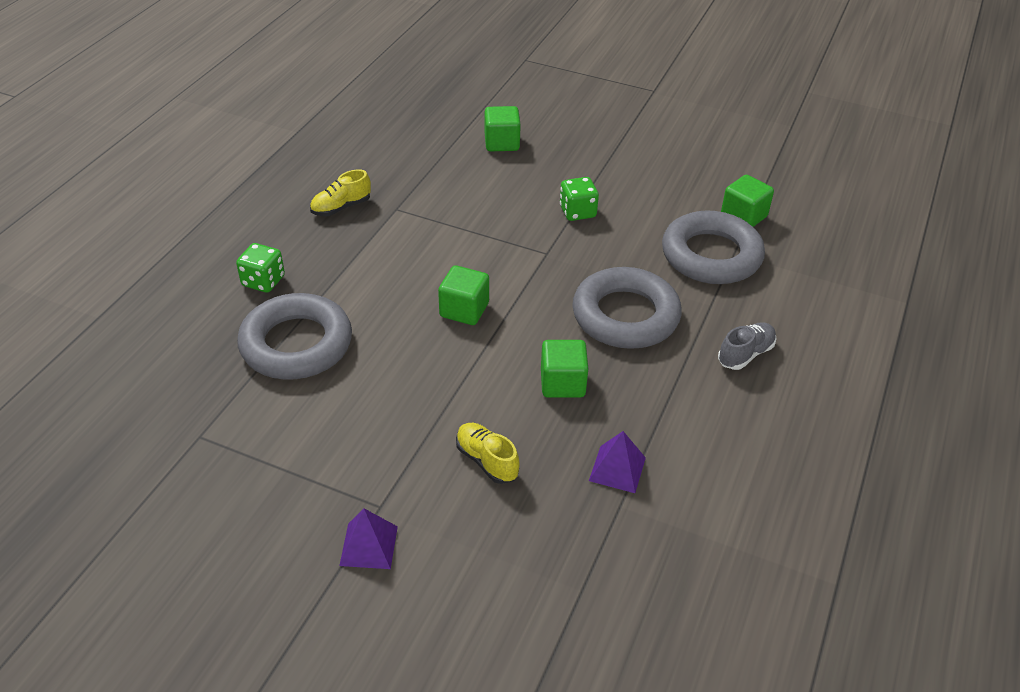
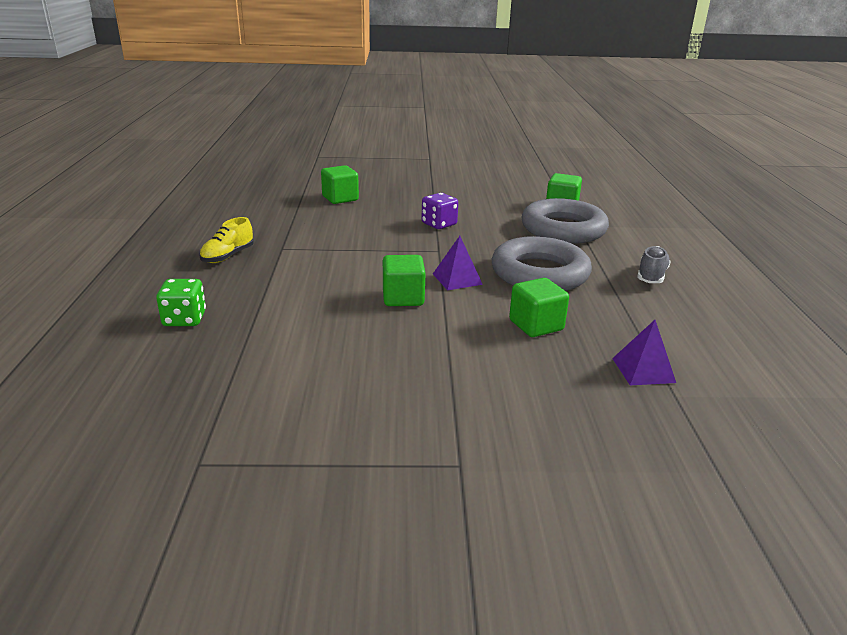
camera: 25 degrees left, 15 degrees down
(296, 344) = (257, 357): grey ring -> none
(369, 546) = (480, 505): purple pyramid -> purple pyramid (457, 279)
(487, 461) = (527, 396): yellow shoe -> none
(577, 212) = (439, 224): green dice -> purple dice

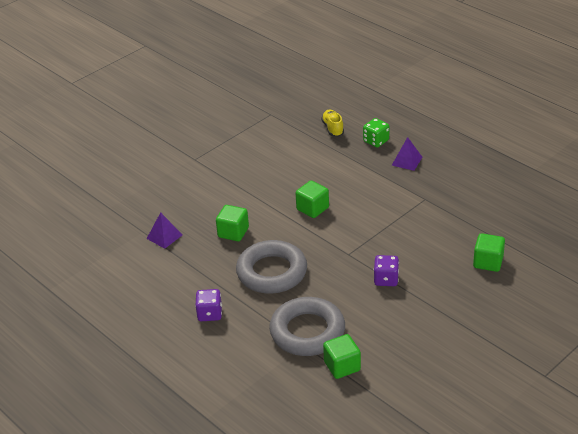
camera: 140 degrees right, 10 degrees up
(228, 256) = (435, 176): yellow shoe -> yellow shoe (333, 128)
(457, 279) = (307, 238): purple pyramid -> purple pyramid (407, 161)
(651, 276) = (210, 314): grey shoe -> purple dice

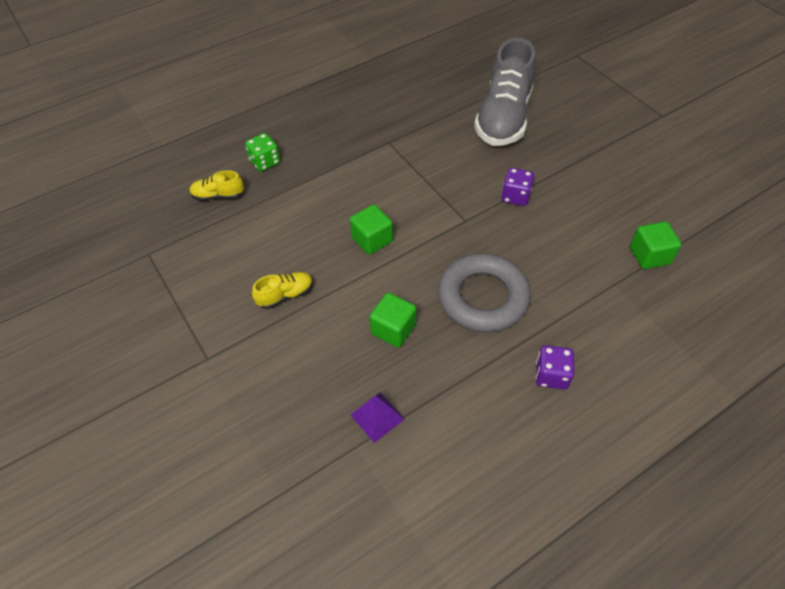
camera: 80 degrees left, 15 degrees up
(250, 179) = (285, 295): none -> yellow shoe
(307, 332) = (593, 278): grey ring -> none
(407, 161) = (315, 144): purple pyramid -> none
(488, 262) = (503, 118): green cube -> grey shoe

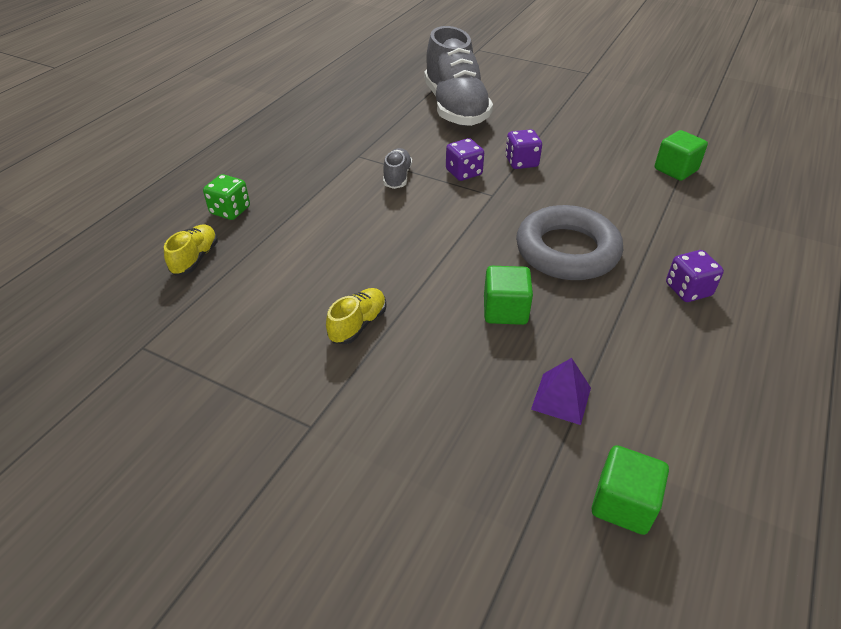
camera: 30 degrees left, 10 degrees down
(218, 196) = (195, 258): yellow shoe -> yellow shoe turned 135 degrees clockwise
(372, 240) = (412, 241): green cube -> green cube (623, 504)
(403, 175) = (397, 177): none -> grey shoe
(459, 189) = (464, 173): none -> purple dice

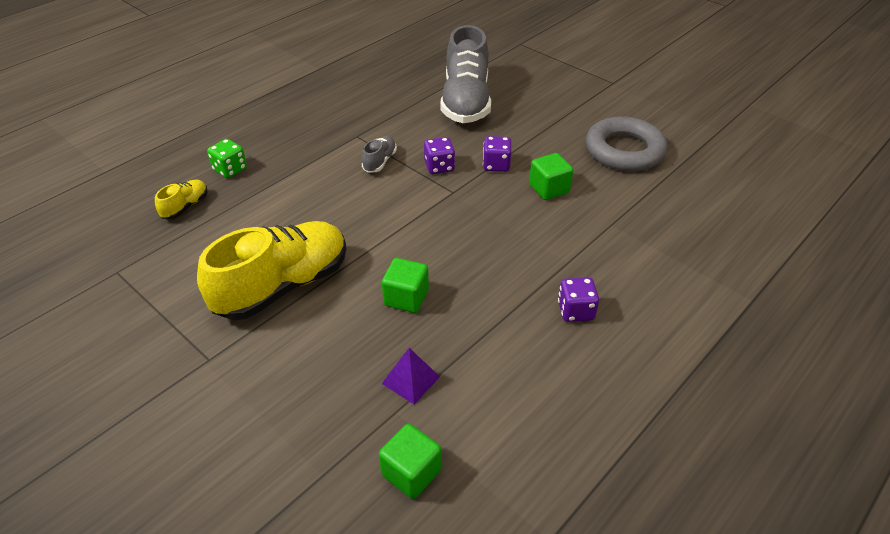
camera: 15 degrees right, 0 degrees up
(358, 324) = (283, 286): yellow shoe -> yellow shoe, size x2.30
(567, 251) = (489, 255): grey ring -> grey ring (624, 151)
(675, 170) = (636, 196): green cube -> green cube (549, 189)

